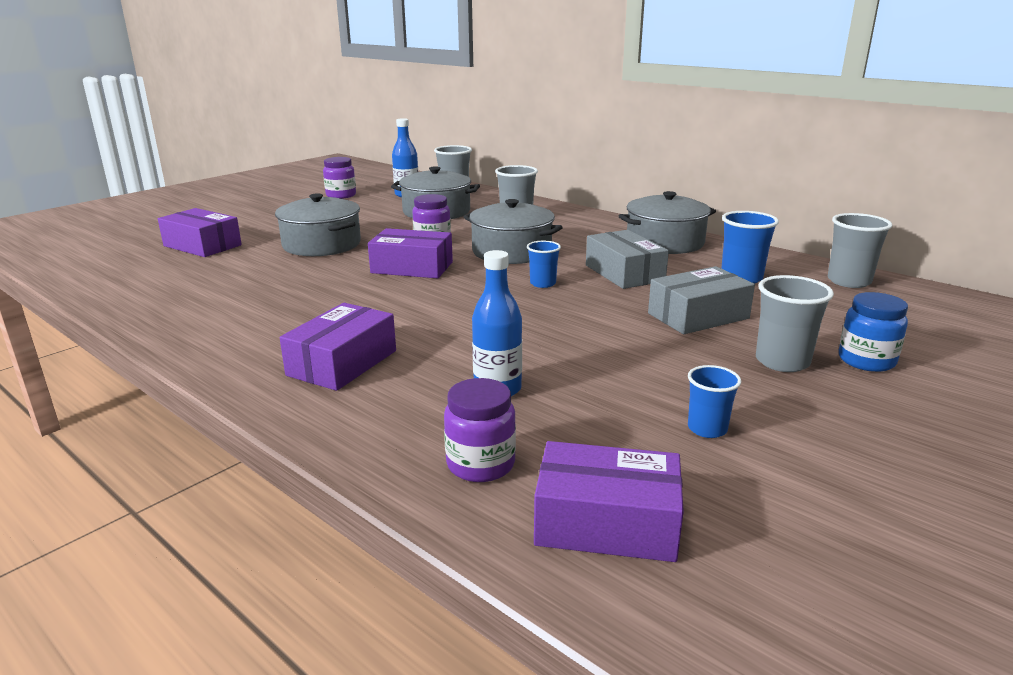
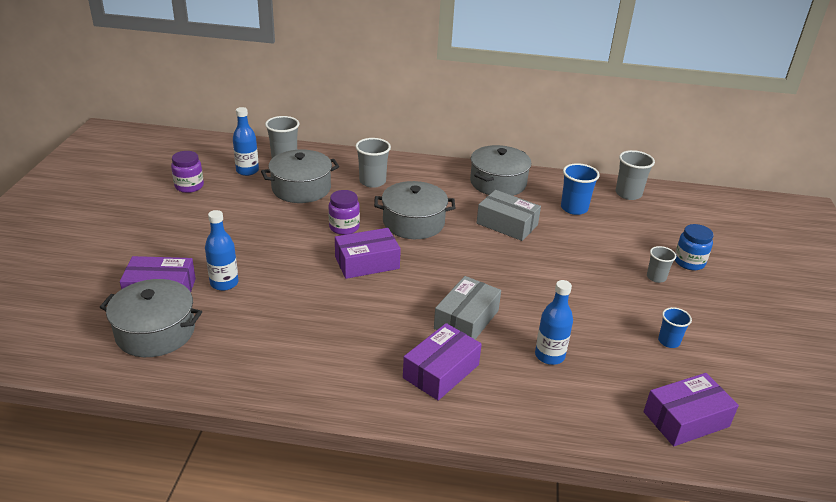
camera: 35 degrees left, 10 degrees up
(258, 252) = (224, 283): none -> blue bottle
(322, 244) = (263, 257): grey pot -> grey pot (155, 332)
(342, 363) = (441, 371): purple box -> purple box turned 45 degrees clockwise
(480, 464) = (601, 411): purple jar -> none
(543, 283) = (471, 251): blue cup -> none
(698, 316) = (585, 253): grey box -> grey box (466, 319)
(782, 361) = (656, 277): grey cup -> grey cup, size x0.63

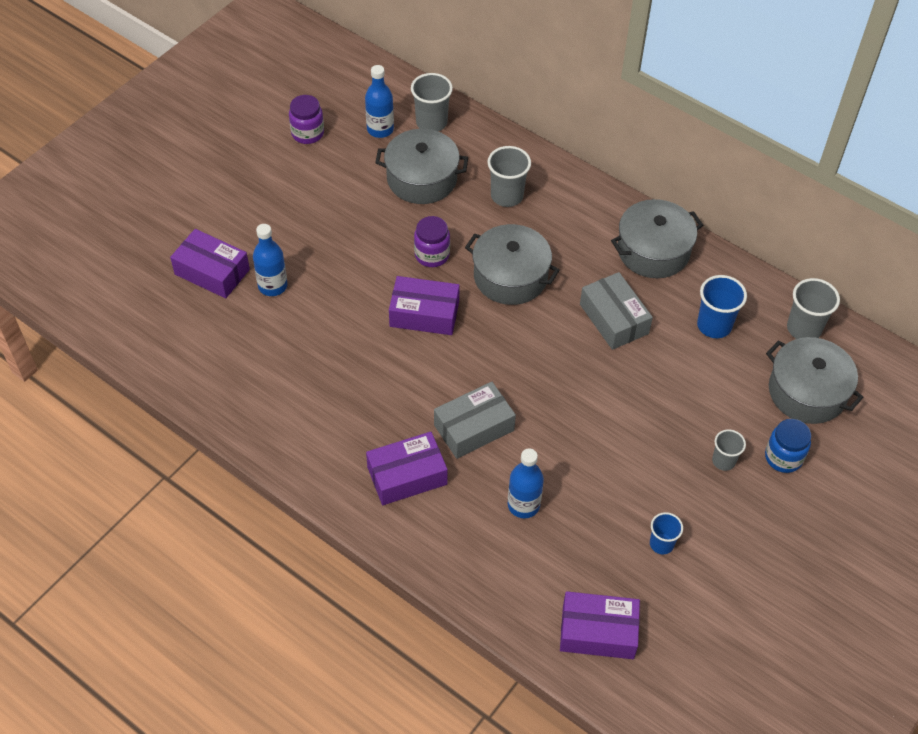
camera: 30 degrees right, 20 degrees up
(155, 332) = (184, 321): grey pot -> grey pot (807, 392)

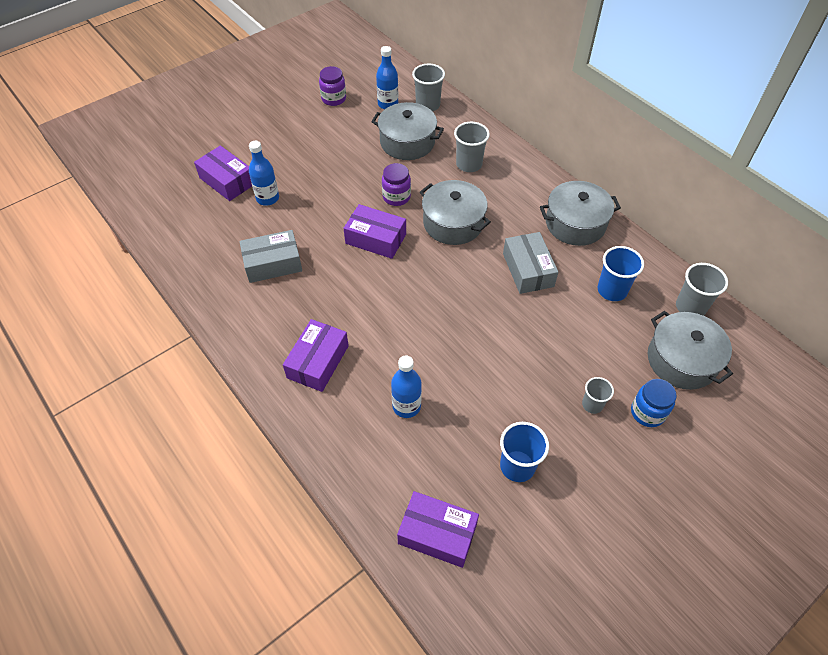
camera: 15 degrees right, 0 degrees up
(407, 476) = (318, 362): purple box -> purple box turned 60 degrees counterclockwise
(474, 428) = (385, 334): grey box -> grey box (273, 264)
(661, 544) = (517, 466): blue cup -> blue cup, size x1.58

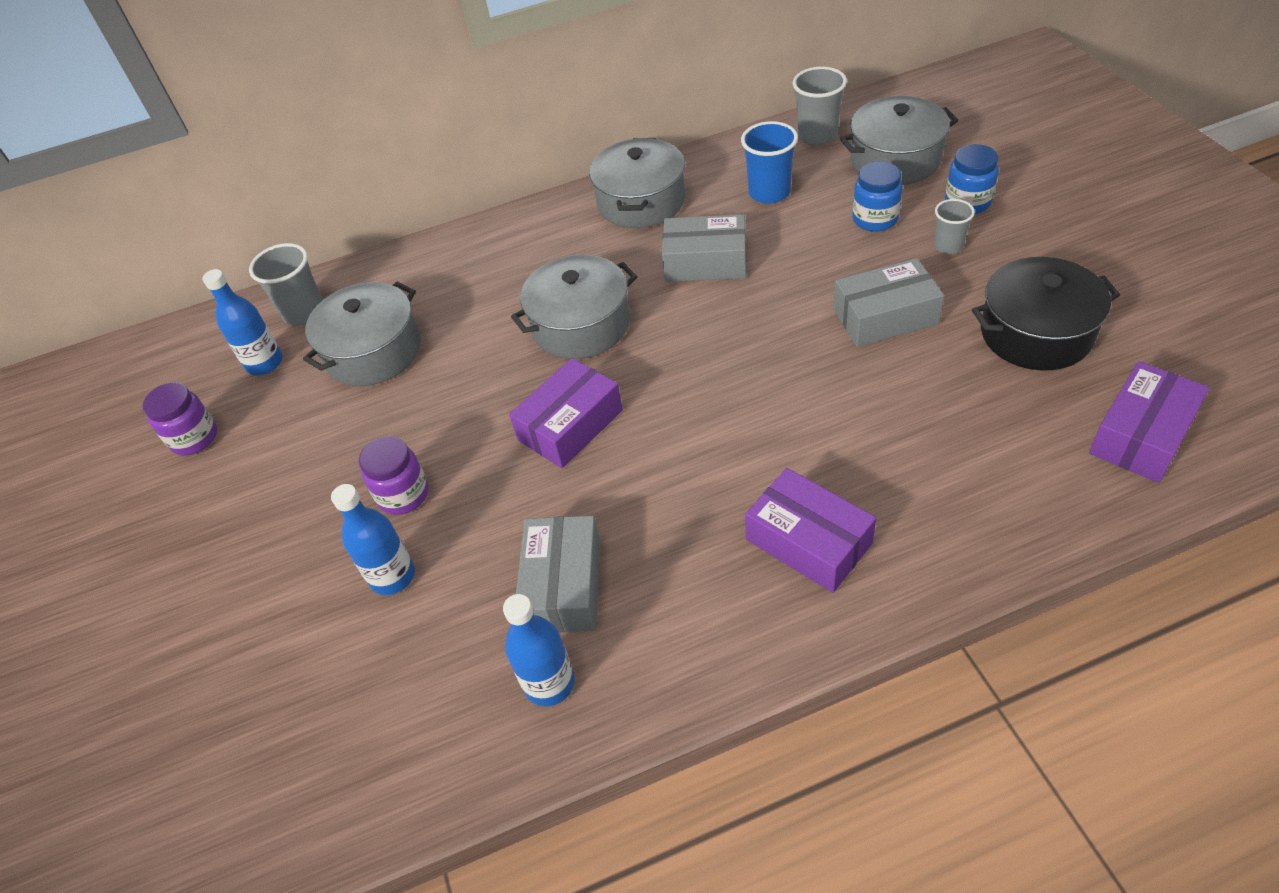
camera: 65 degrees left, 5 degrees down
(227, 181) = (304, 645): purple box -> none
(396, 197) = (490, 384): purple jar -> purple jar (403, 495)
(406, 406) = (919, 436): blue bottle -> blue bottle (549, 683)
(469, 164) = (468, 287): grey cup -> none
(507, 375) = (885, 316): none -> grey box
(517, 466) = (1036, 333): blue cup -> black pot
(606, 356) = (875, 219): none -> blue jar

